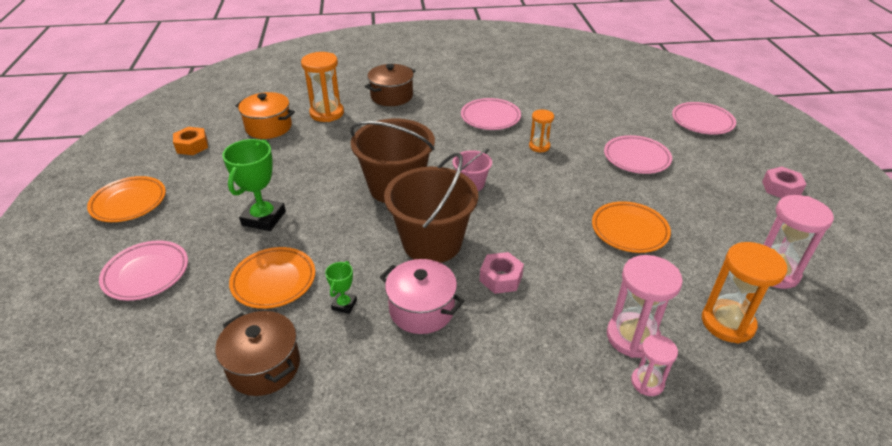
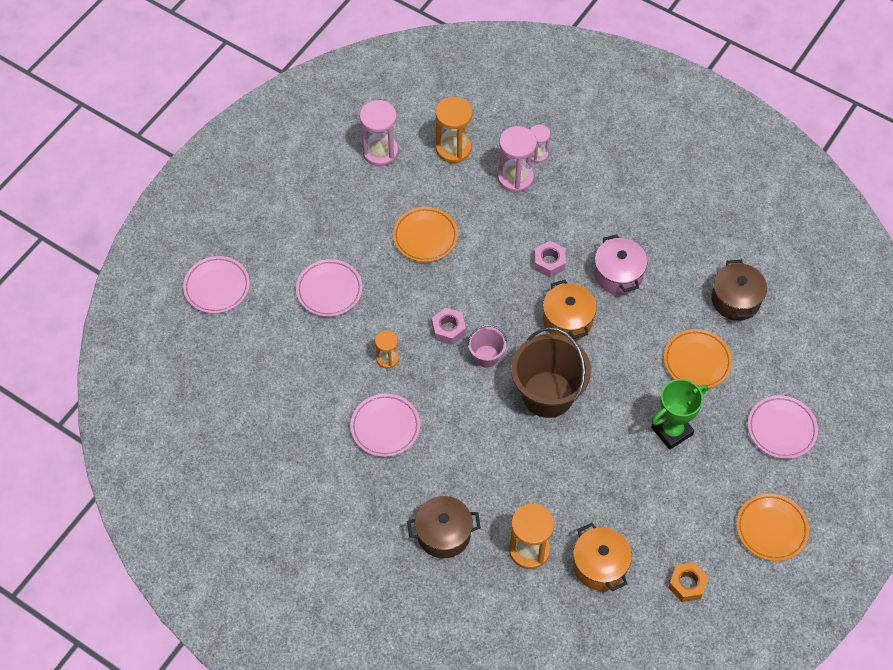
camera: 140 degrees left, 20 degrees up
(344, 305) = (663, 310): green trophy -> none
(432, 243) = (567, 320): brown bucket -> orange pot
(781, 188) = (272, 192): pink nut -> pink nut (448, 329)

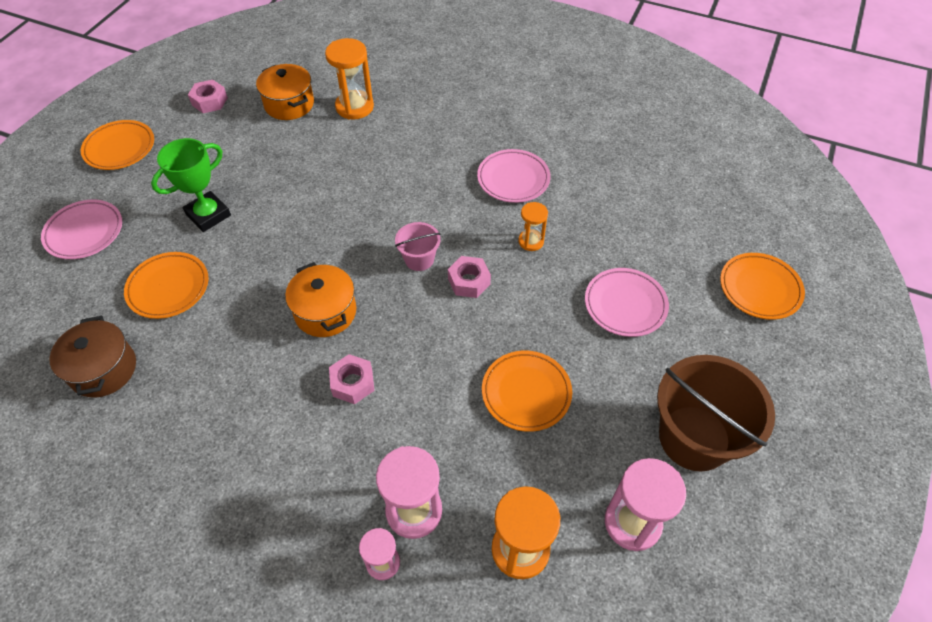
camera: 170 degrees right, 5 degrees down
(217, 287) = (759, 289): pink plate -> orange plate
(443, 534) = (435, 108): brown pot -> none
(547, 394) = (345, 231): brown bucket -> brown bucket (694, 438)
(618, 275) = (259, 380): pink pot -> none
(687, 584) = (209, 101): orange nut -> pink nut

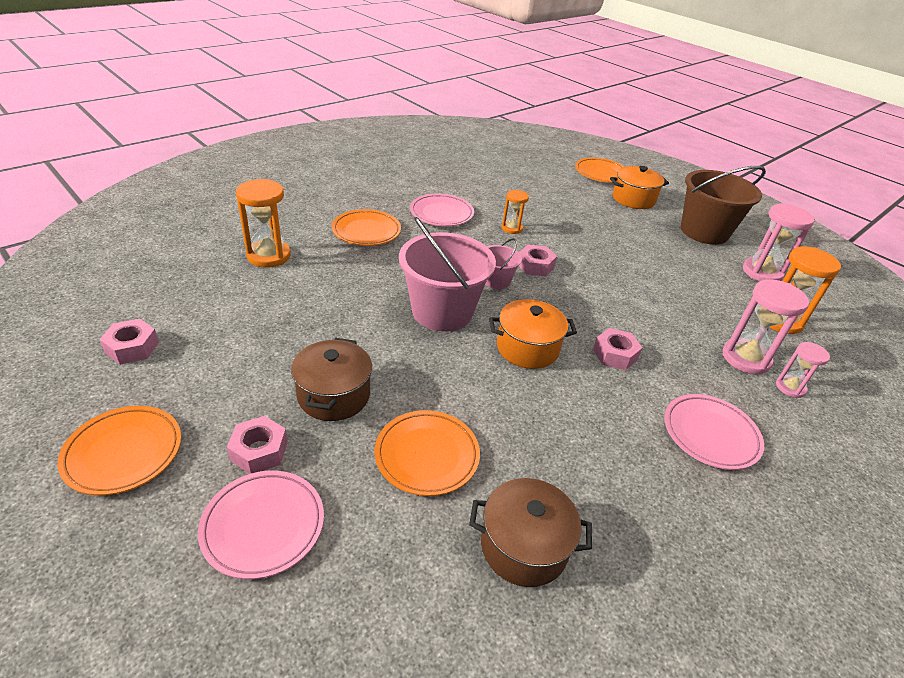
camera: 70 degrees left, 15 degrees down
(142, 203) = (259, 451): none -> pink nut
(208, 215) = (334, 395): green trophy -> brown pot
(289, 104) = (214, 292): orange pot -> orange pot (633, 199)
(344, 237) = (442, 311): none -> pink bucket
(526, 393) = (652, 276): orange plate -> orange plate (366, 231)
(625, 305) = (592, 216): pink plate -> pink plate (710, 434)

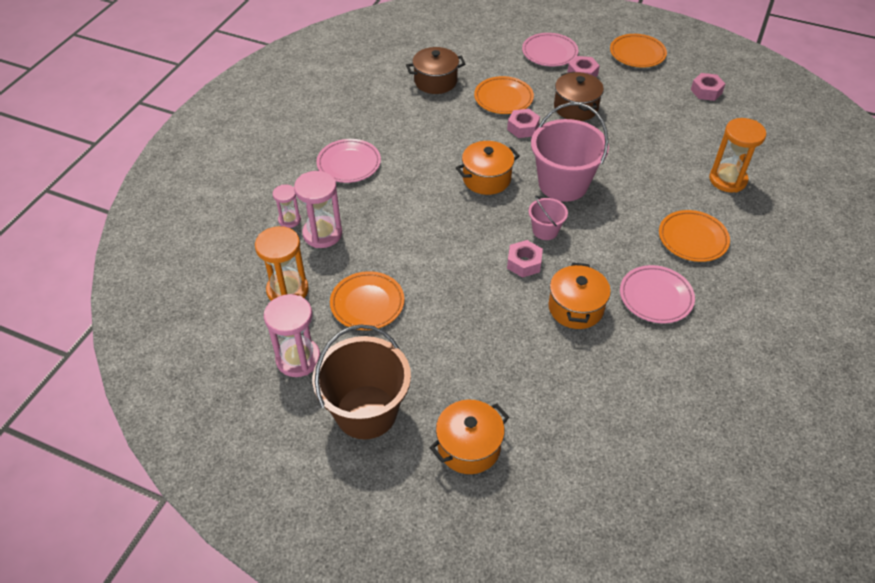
camera: 160 degrees right, 10 degrees up
(512, 228) = (576, 308): orange hourglass -> orange pot
(601, 174) = (535, 501): orange plate -> orange plate (367, 303)
(614, 355) = (424, 197): pink nut -> pink nut (523, 128)

